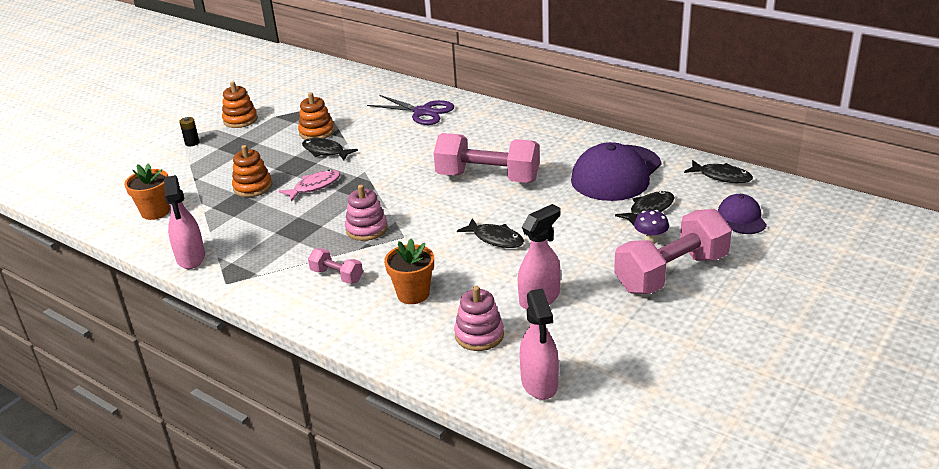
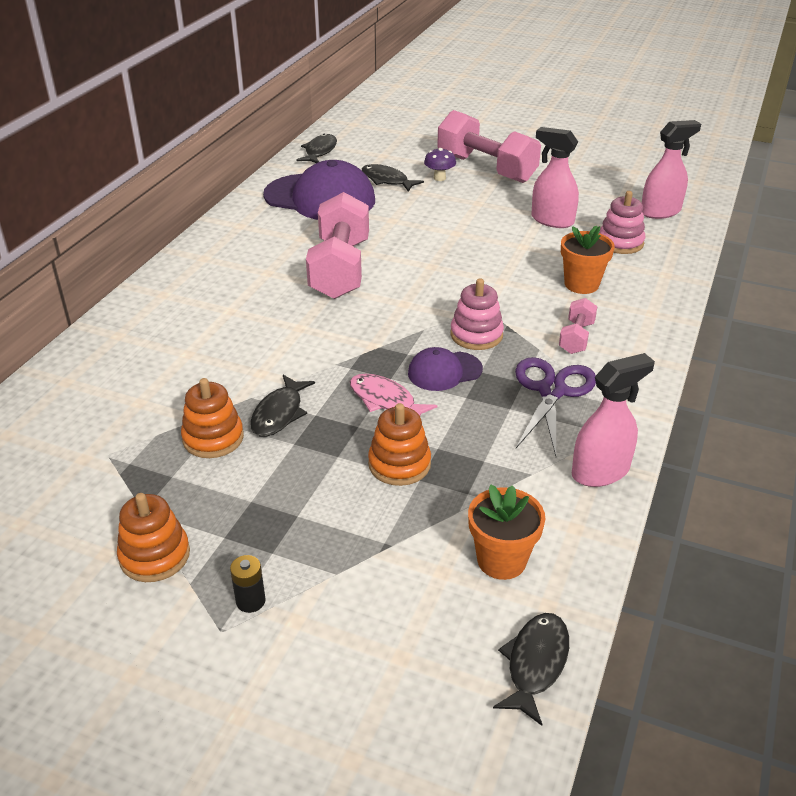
camera: 105 degrees left, 5 degrees up
(422, 112) = (153, 342): purple scissors -> purple scissors (551, 391)
(495, 239) = (465, 251): black fish -> black fish (535, 664)
(741, 218) = (390, 144): purple cap -> purple cap (444, 371)

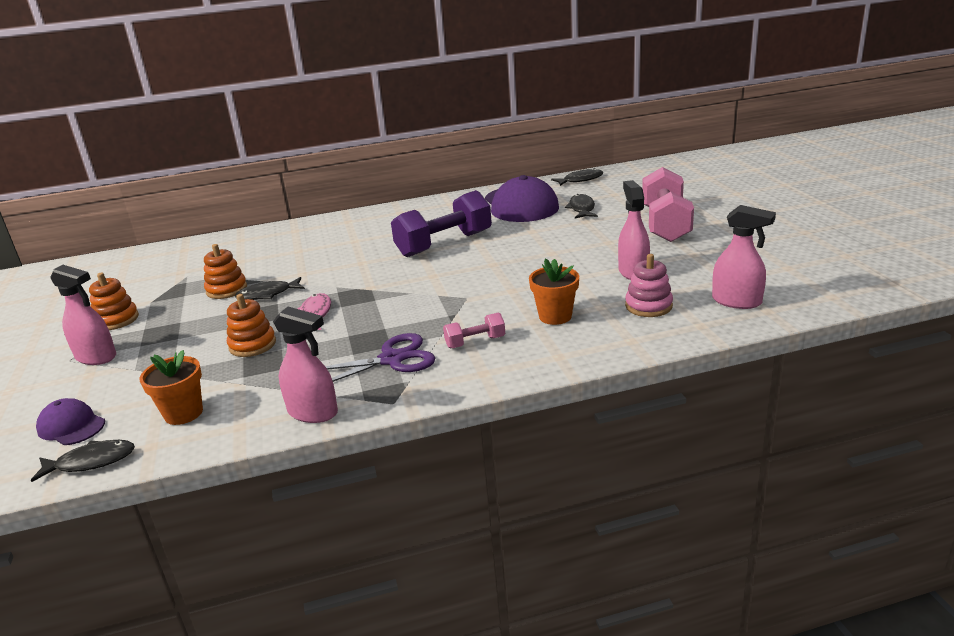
camera: 55 degrees right, 10 degrees down
(250, 601) = (96, 357): black battery -> pink spray bottle
(340, 269) = (444, 244): pink dumbbell -> purple dumbbell
(439, 178) = (618, 219): purple mushroom -> none
(444, 371) = (369, 318): purple cap -> purple cap (71, 426)
(476, 335) = (427, 310): pink stacking toy -> none

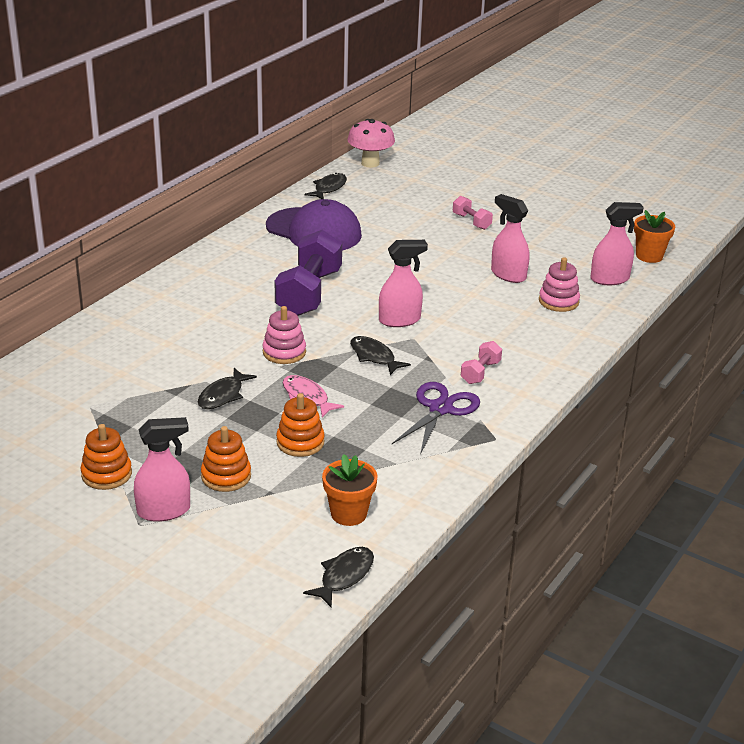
camera: 45 degrees left, 5 degrees up
(71, 426) = (269, 565): purple cap -> none
(226, 290) = (168, 405): orange stacking toy -> orange stacking toy (226, 476)
(313, 412) = (450, 469): pink spray bottle -> pink spray bottle (400, 320)
(356, 278) = (284, 352): none -> pink stacking toy
(555, 316) = (506, 331): orange flower pot -> orange flower pot (649, 256)
(581, 208) = (378, 222): black fish -> black fish (374, 356)
(643, 169) = (370, 163): none -> pink mushroom
(665, 224) = (471, 221): pink dumbbell -> pink dumbbell, size x0.47

